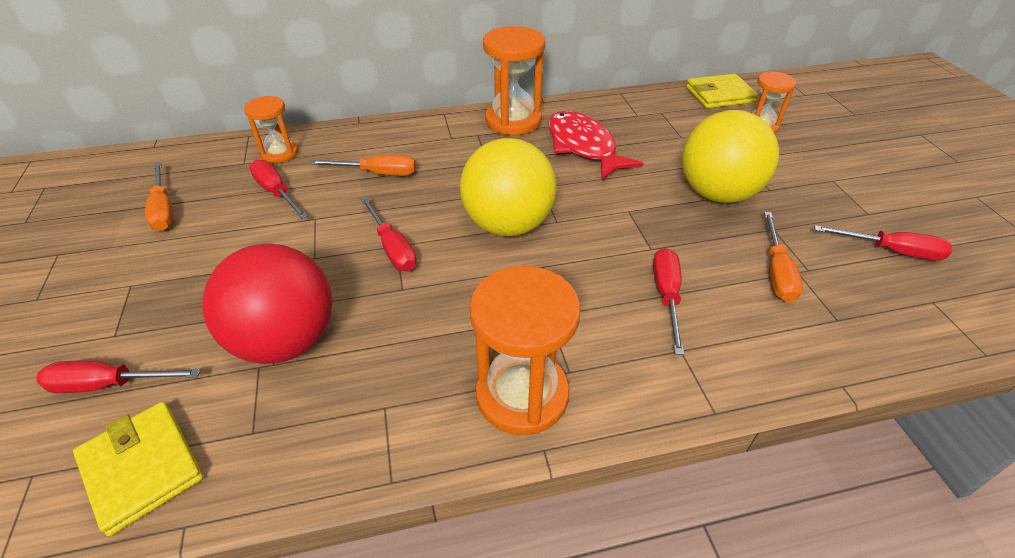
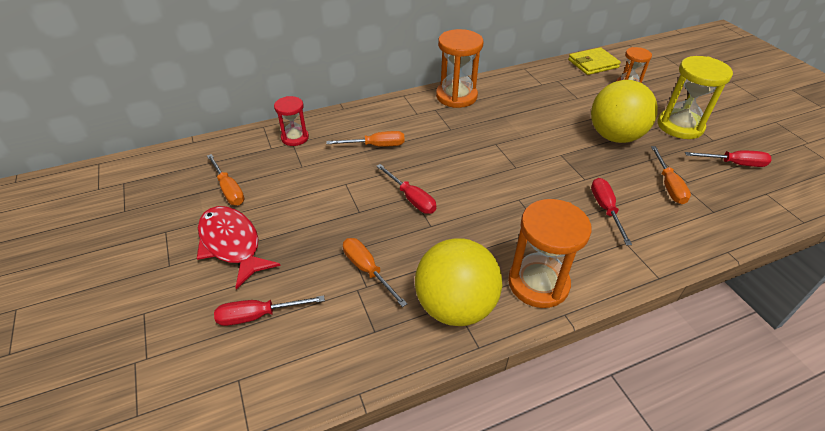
camera: 10 degrees left, 0 degrees up
(142, 468) = (312, 363): yellow wallet -> none
(276, 192) = (308, 167): red screwdriver -> none
(279, 153) = (295, 138): orange hourglass -> red hourglass
(286, 340) = (367, 270): red ball -> orange screwdriver
(508, 224) = (484, 173): yellow ball -> yellow ball (455, 306)
(583, 147) = (513, 111): red fish -> red fish (232, 244)
(821, 189) = (680, 126): none -> yellow hourglass

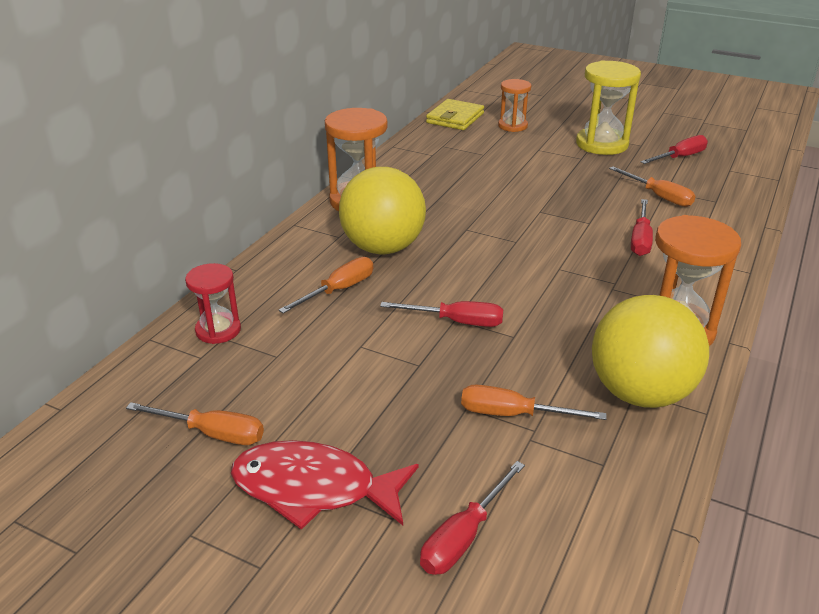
camera: 40 degrees left, 10 degrees down
(605, 209) = (640, 239): red screwdriver -> red screwdriver turned 120 degrees counterclockwise
(614, 136) = (563, 175): yellow ball -> yellow ball (383, 247)

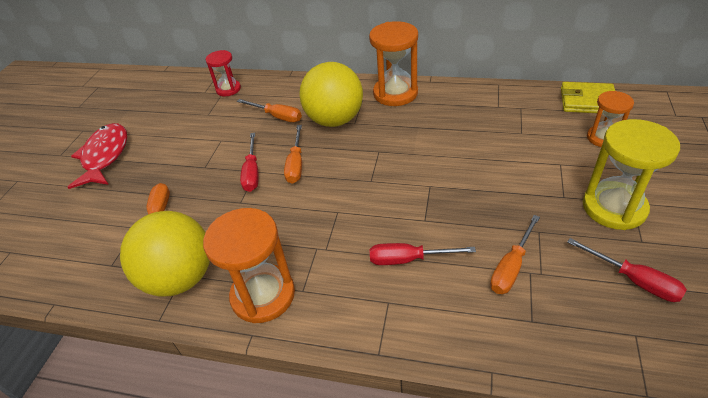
camera: 80 degrees right, 10 degrees up
(212, 433) = (146, 115): orange screwdriver -> orange screwdriver (296, 164)
(464, 536) = (64, 214): red screwdriver -> none

